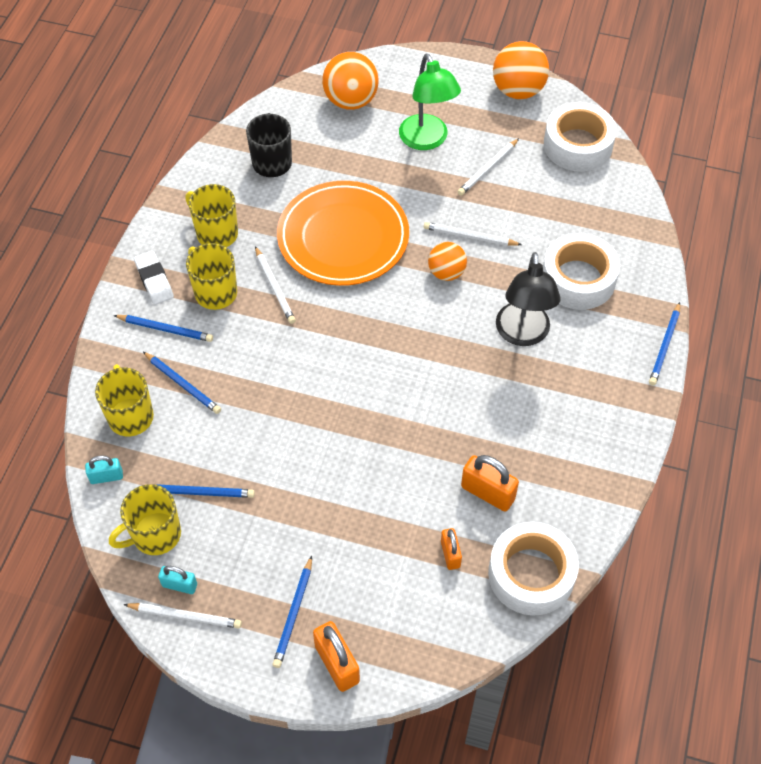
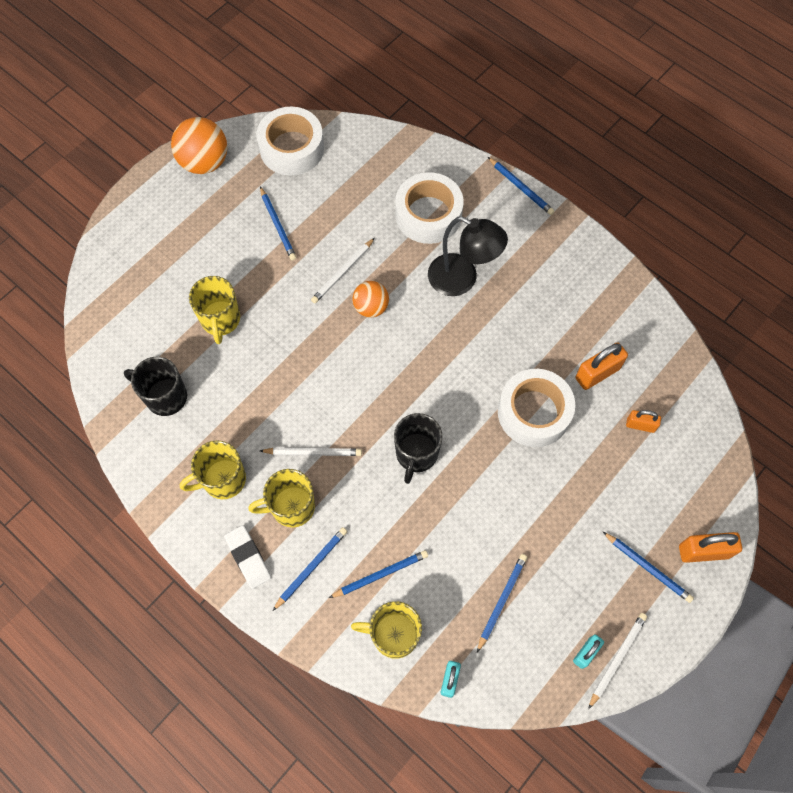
camera: 65 degrees left, 10 degrees up
(154, 280) = (248, 557): white eraser -> white eraser turned 60 degrees clockwise
(155, 535) = (528, 656): yellow mug -> yellow mug (220, 320)
(314, 367) = (416, 454): none -> black mug
(343, 237) = (288, 372): orange plate -> none
(351, 101) = (132, 298): orange ball -> none
(427, 140) = (217, 257): green lamp -> none
(488, 169) = (277, 225): white pencil -> blue pencil
(531, 574) = (679, 375): white tape -> white tape (534, 412)

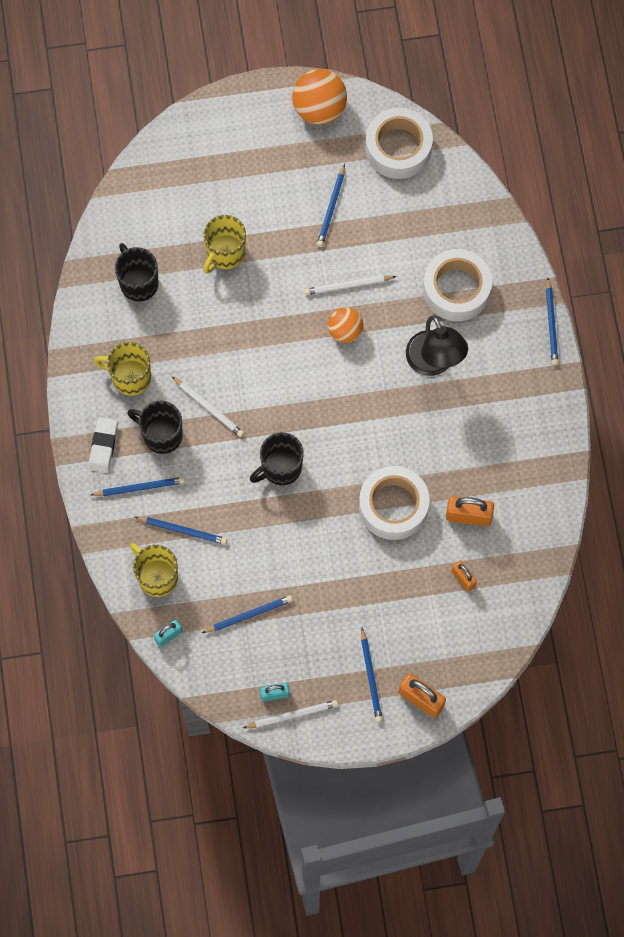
camera: 40 degrees right, 5 degrees up
(291, 507) = (161, 435): yellow mug -> black mug

